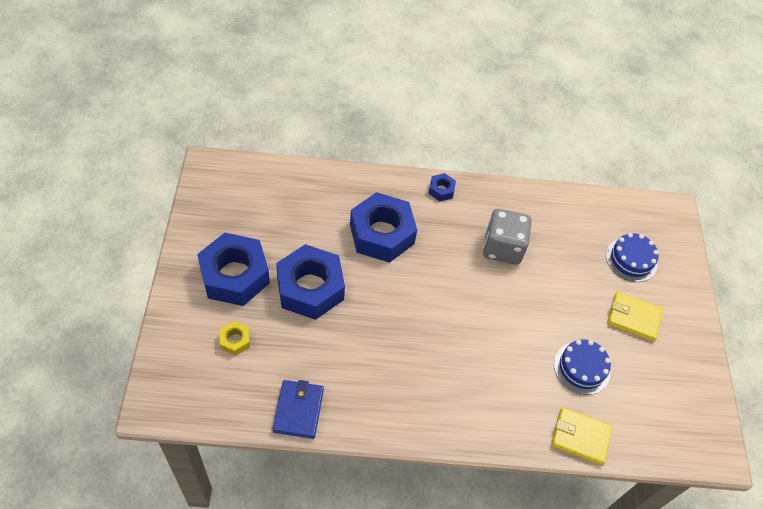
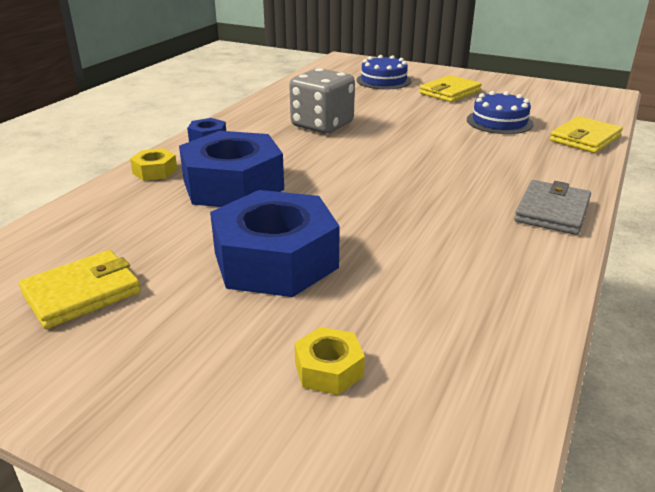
camera: 60 degrees left, 25 degrees down
(235, 275) = (180, 337): blue nut -> none
(250, 221) = (82, 293): none -> yellow wallet
(298, 410) = (510, 322): blue wallet -> none
(379, 186) = (155, 171): none -> yellow nut
(433, 421) = (552, 211): none -> grey wallet

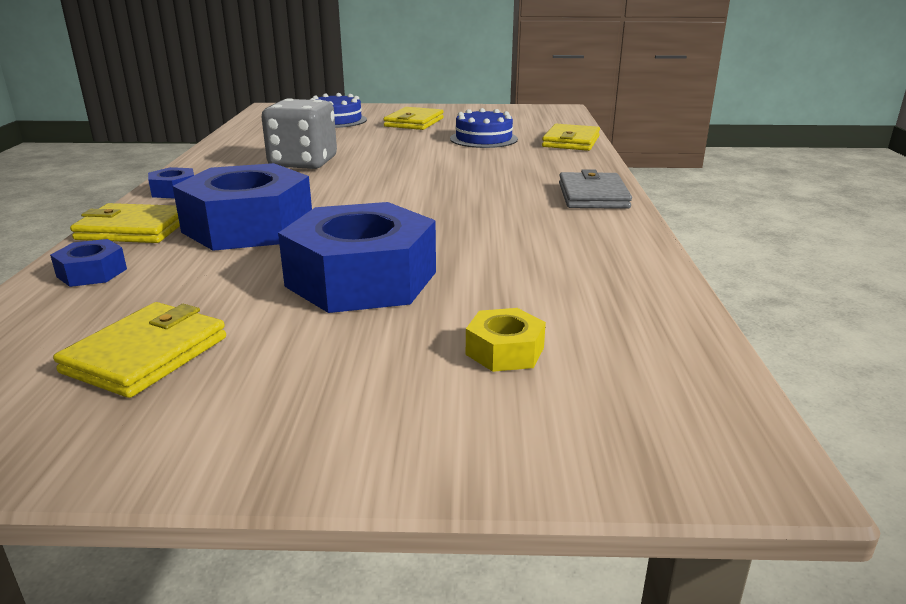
camera: 25 degrees left, 5 degrees down
(102, 207) = (92, 273): none -> blue nut
(155, 171) = (133, 229): yellow nut -> yellow wallet

